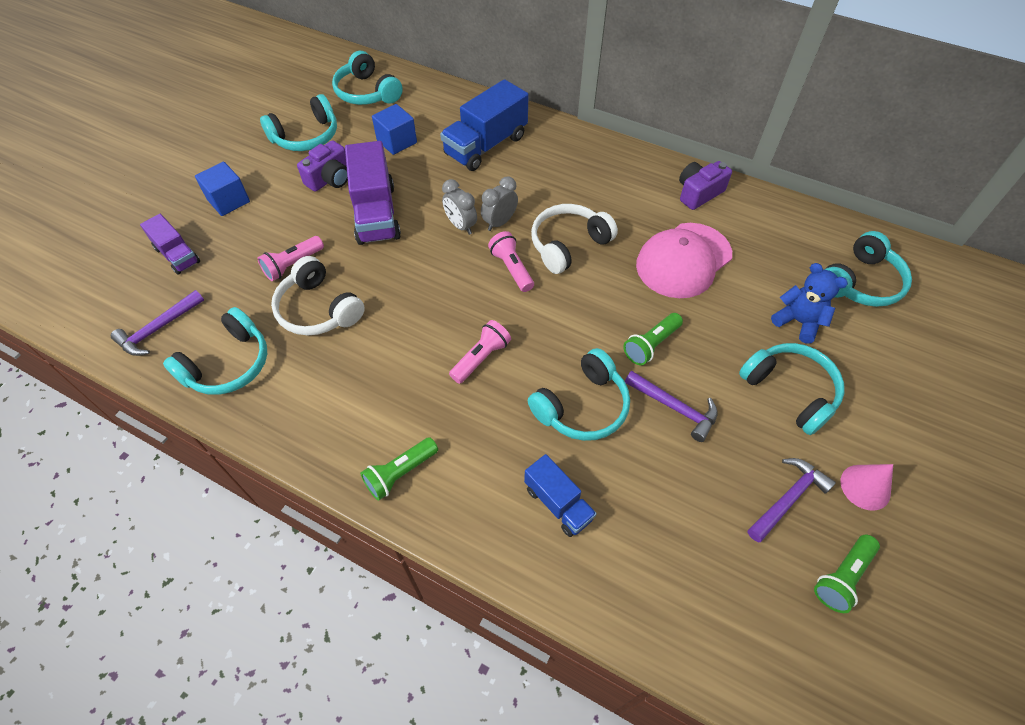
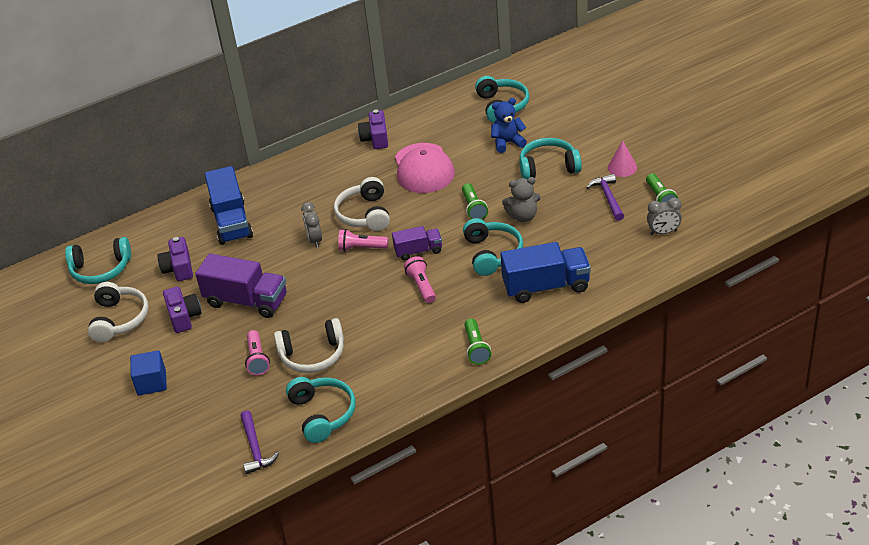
camera: 55 degrees left, 15 degrees down
(177, 255) = (186, 425): purple truck -> purple truck (418, 251)
(306, 136) = (119, 319): turquoise headphones -> white headphones
(397, 141) = (179, 268): blue cube -> purple camera
(461, 226) = (300, 260): grey clock -> grey clock (663, 232)
(558, 503) = (546, 286): blue truck -> blue truck, size x1.72
(674, 407) = (523, 216): purple hammer -> grey teddy bear

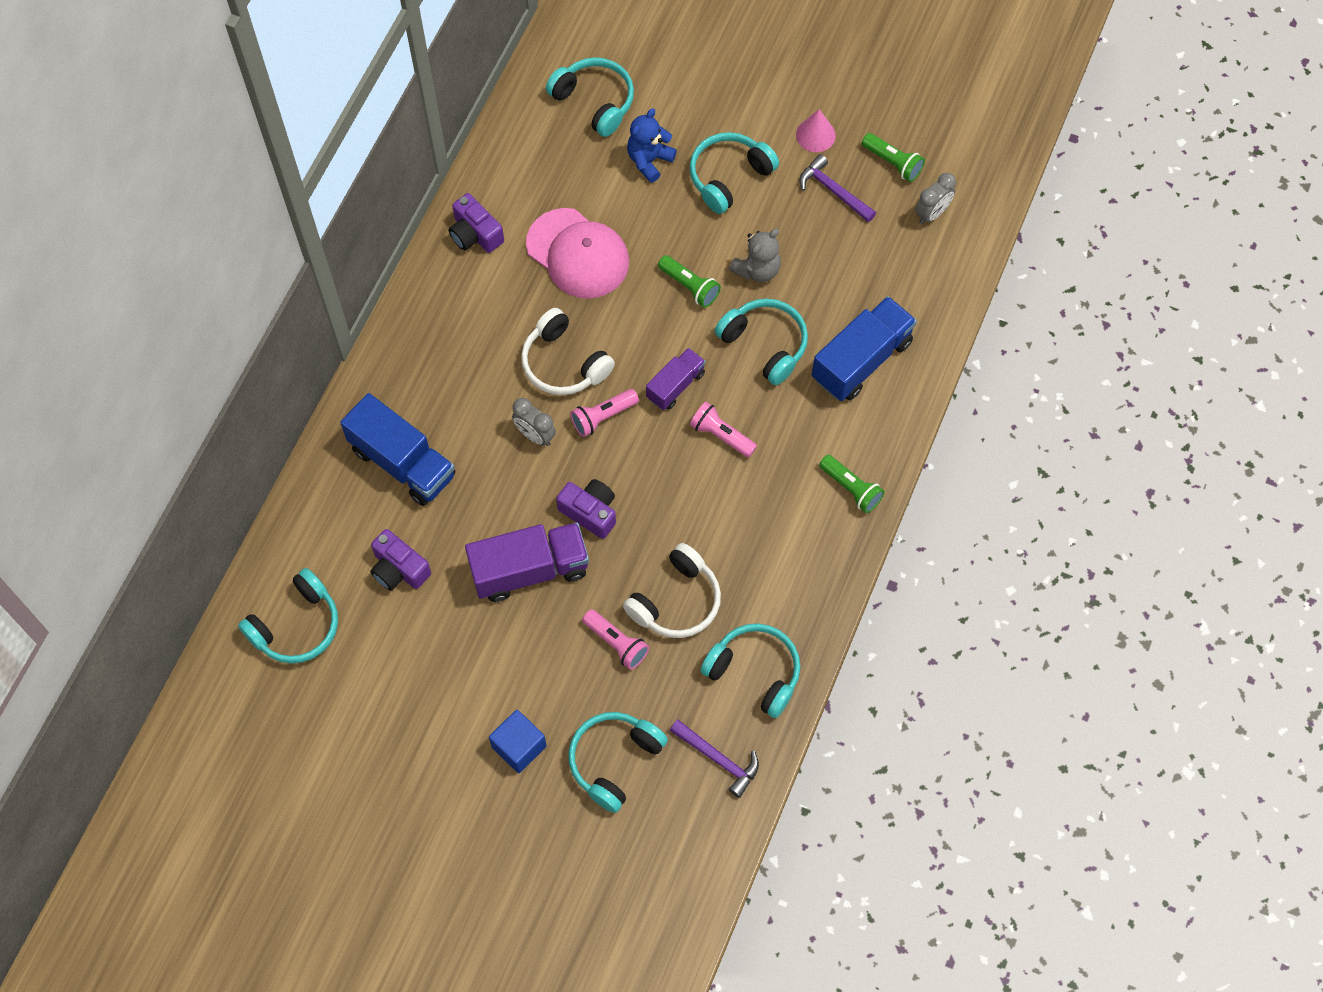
camera: 40 degrees left, 25 degrees up
(119, 319) = (393, 684): white headphones -> none
(184, 317) = (472, 635): purple camera -> purple camera (590, 512)
(195, 417) = (614, 761): none -> turquoise headphones

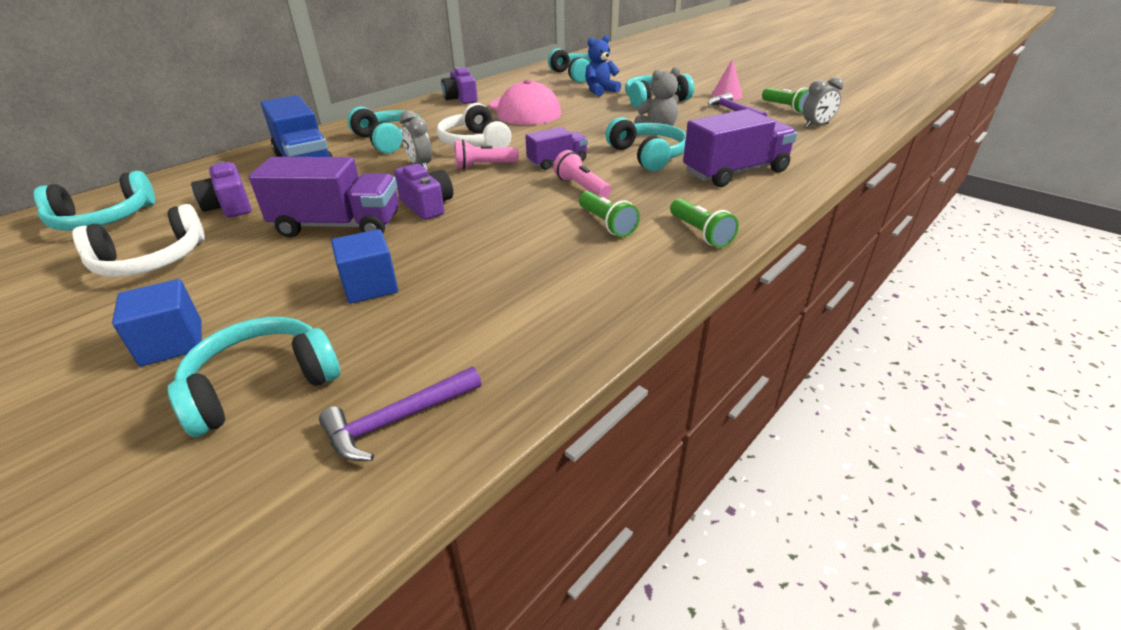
camera: 20 degrees right, 30 degrees down
(616, 643) = (370, 286): pink flashlight -> blue cube
(676, 601) = (461, 270): white headphones -> white headphones (151, 260)
(689, 286) = (599, 129): green flashlight -> green flashlight (606, 224)
(718, 759) = (398, 420): purple hammer -> purple hammer turned 90 degrees clockwise
(755, 672) = (511, 343): turquoise headphones -> turquoise headphones (389, 140)
(861, 360) = (735, 172): blue truck -> purple truck

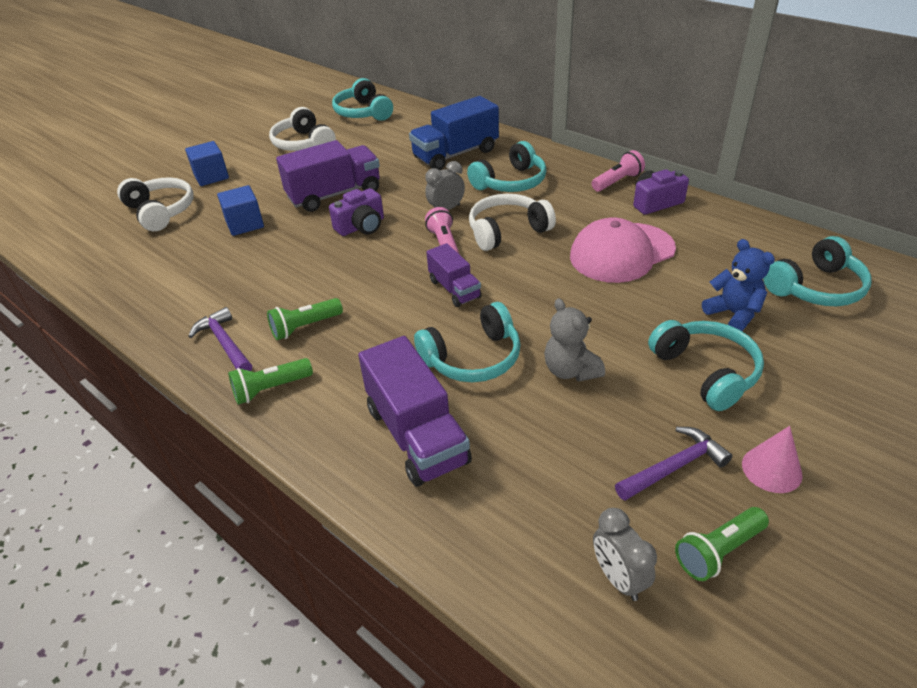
camera: 90 degrees right, 5 degrees up
(229, 206) = (375, 146): purple camera -> none
(262, 385) = (161, 211): turquoise headphones -> white headphones
(338, 226) = (334, 194): purple truck -> purple truck turned 120 degrees counterclockwise
(398, 420) = (110, 258): purple hammer -> purple hammer (225, 343)
(581, 187) = (386, 309): pink flashlight -> pink flashlight (617, 181)

